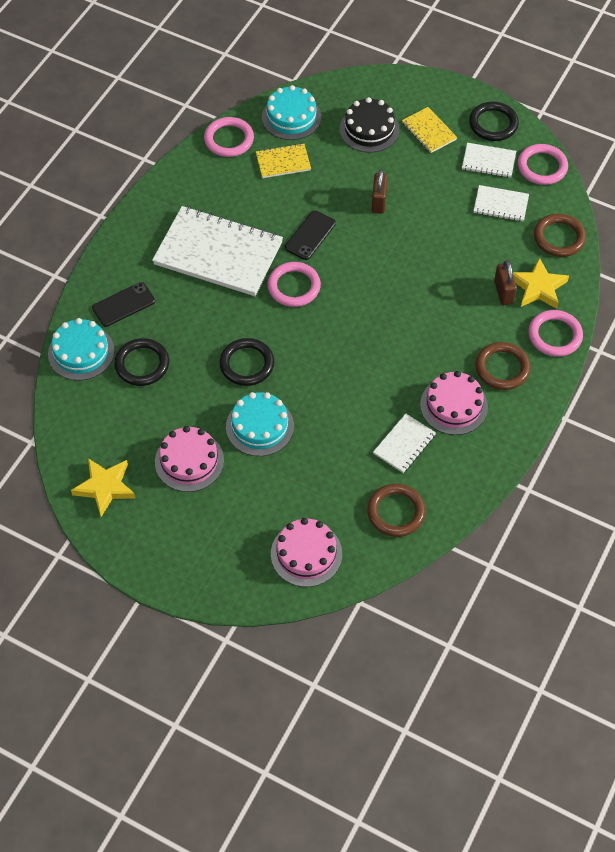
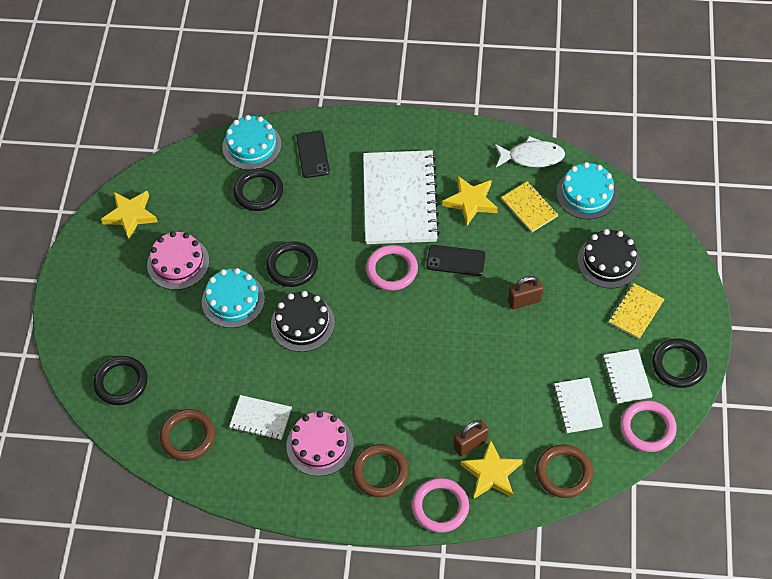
camera: 70 degrees right, 0 degrees up
(123, 304) = (312, 154): black phone -> black phone turned 45 degrees clockwise
(229, 139) = (532, 157): pink ring -> white fish
(252, 201) = (471, 202): none -> yellow star
(306, 554) = (121, 382): pink cake -> black ring
(316, 377) = (302, 323): none -> black cake

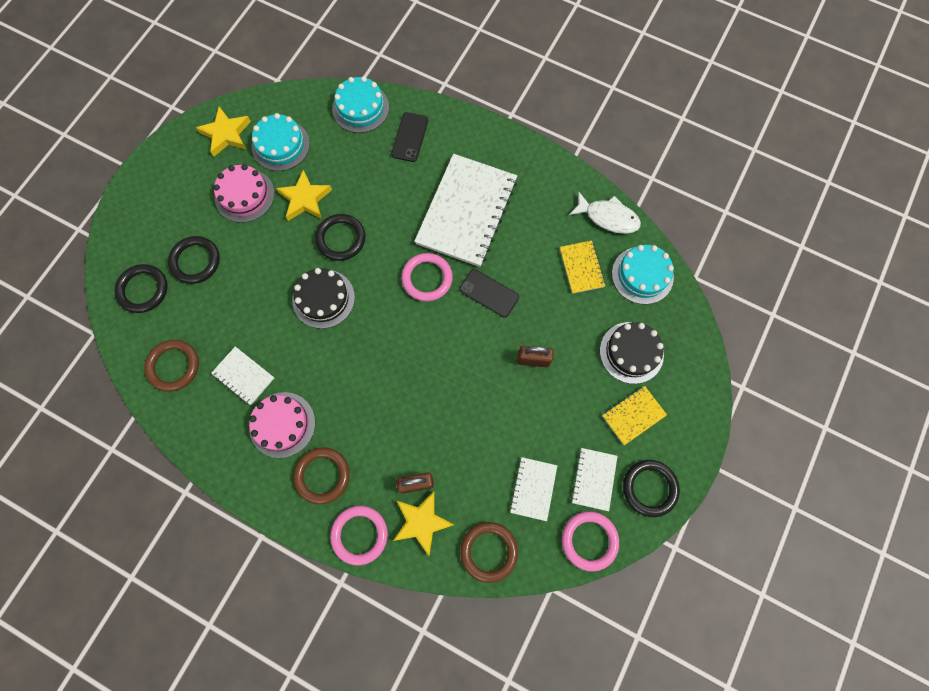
camera: 20 degrees right, 15 degrees up
(233, 300) = (274, 250): turquoise cake -> turquoise cake (280, 145)
(258, 192) = (345, 155): black ring -> black ring (195, 261)
(471, 202) = (530, 240): yellow star -> yellow star (305, 199)

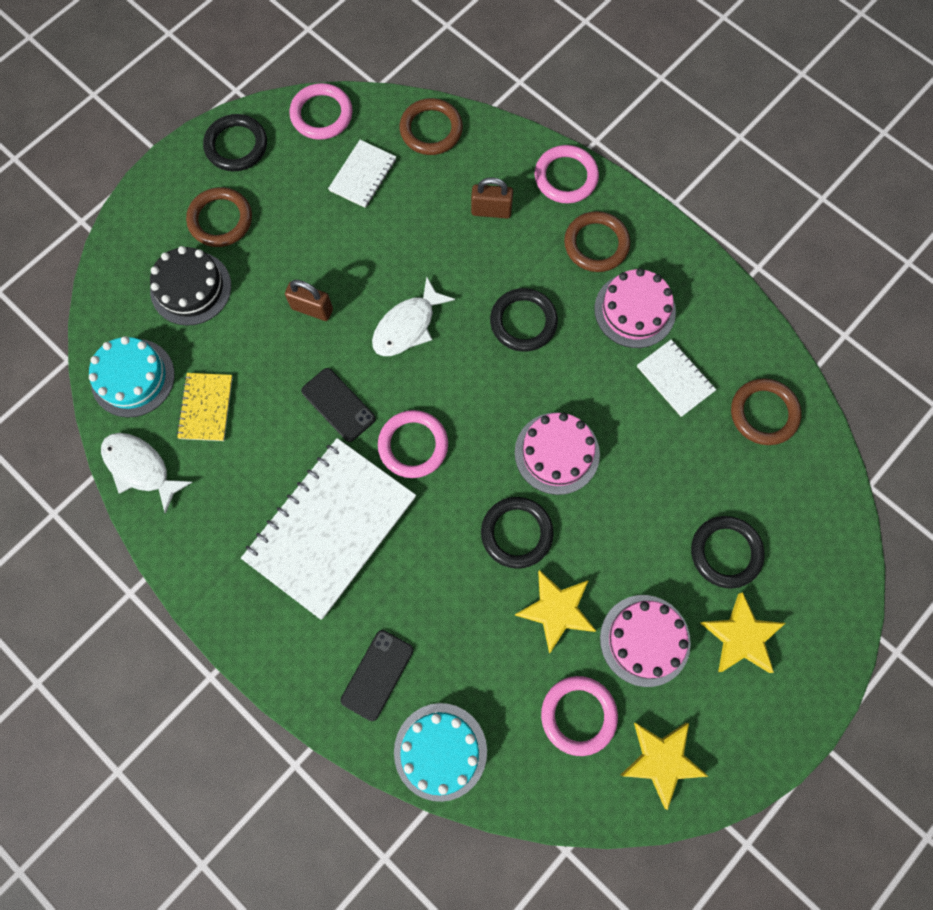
camera: 165 degrees left, 0 degrees up
(143, 290) = (801, 529): black ring -> black ring (523, 322)
(280, 145) = (578, 715): turquoise cake -> pink ring
(323, 298) = (557, 453): black cake -> pink cake
(422, 522) = (495, 173): yellow star -> yellow star (741, 636)
(456, 365) = (407, 326): none -> white fish
(594, 479) = (293, 168): white notebook -> none
(633, 415) = (220, 220): yellow notebook -> brown ring

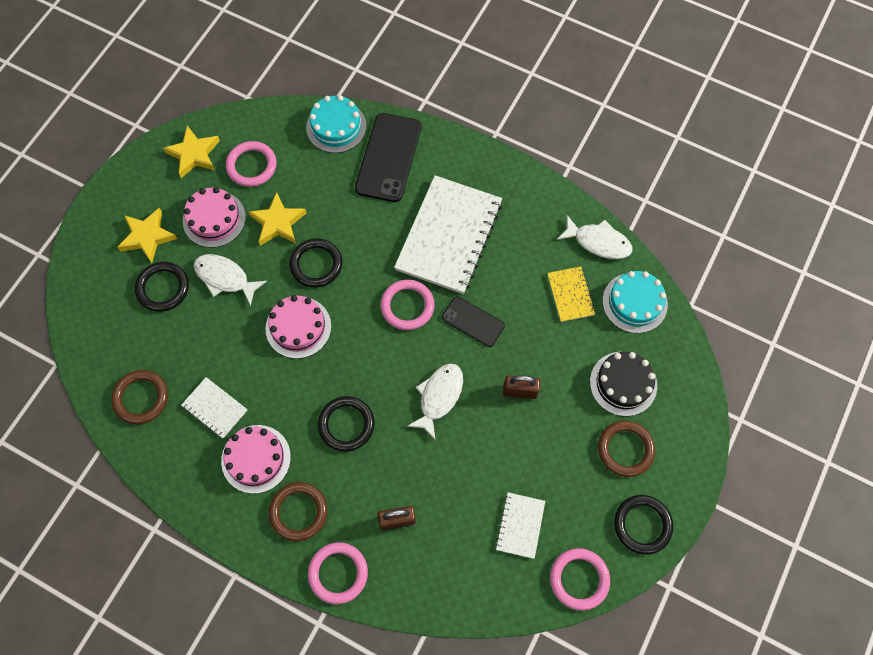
camera: 165 degrees right, 5 degrees down
(377, 675) = (388, 157): black phone -> black phone, size x1.71
(431, 130) = (473, 590): brown ring -> none
(641, 545) = (225, 278): none -> white fish

